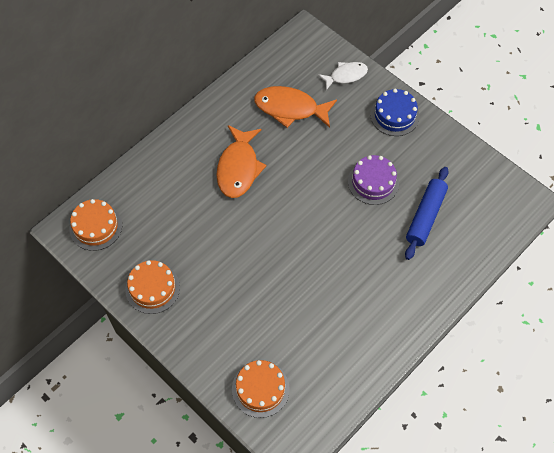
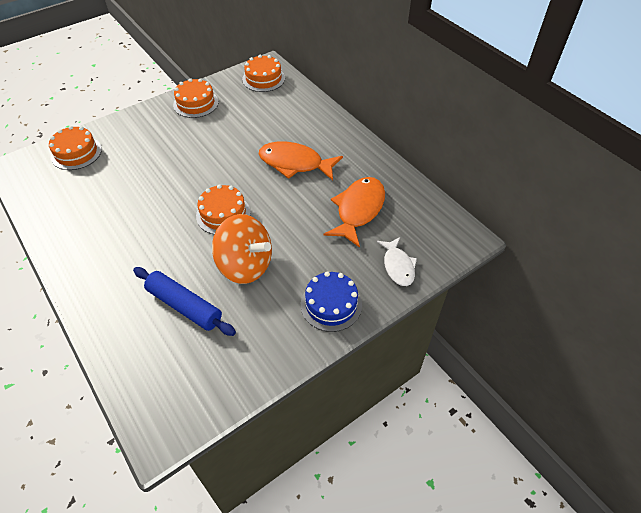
camera: 100 degrees right, 10 degrees down
(319, 214) = (223, 214): none -> orange cake
(373, 182) = (245, 265): purple cake -> orange spinning top

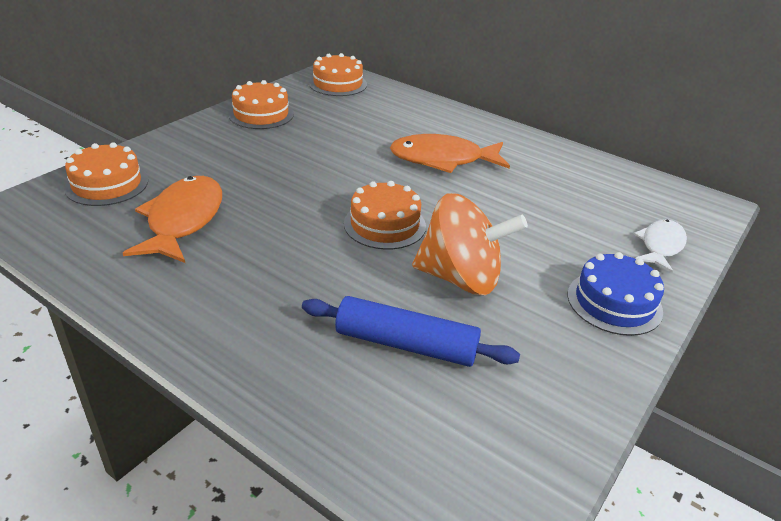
camera: 20 degrees left, 15 degrees down
(358, 210) = (562, 196): orange fish -> orange fish (183, 220)
(398, 266) = (660, 246): white fish -> white fish turned 120 degrees counterclockwise

